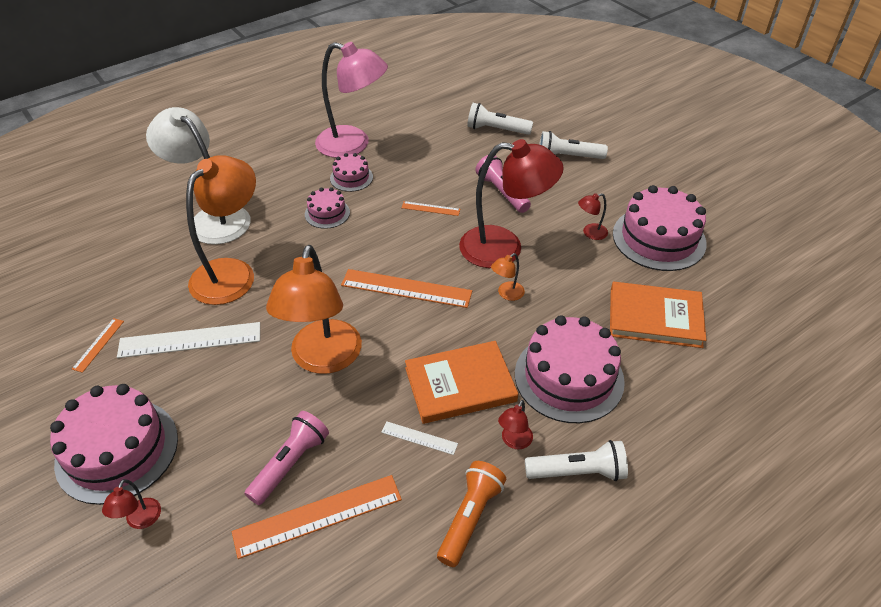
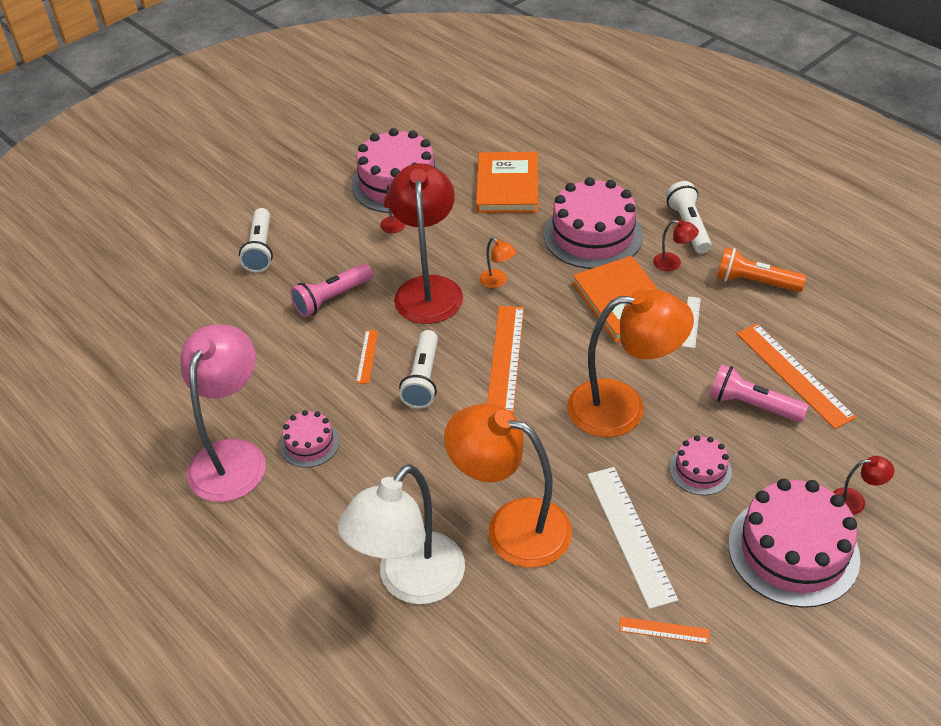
camera: 95 degrees left, 0 degrees up
(327, 213) = (386, 454): pink cake -> pink cake (700, 470)
(496, 129) = (201, 314): white flashlight -> white flashlight (423, 379)

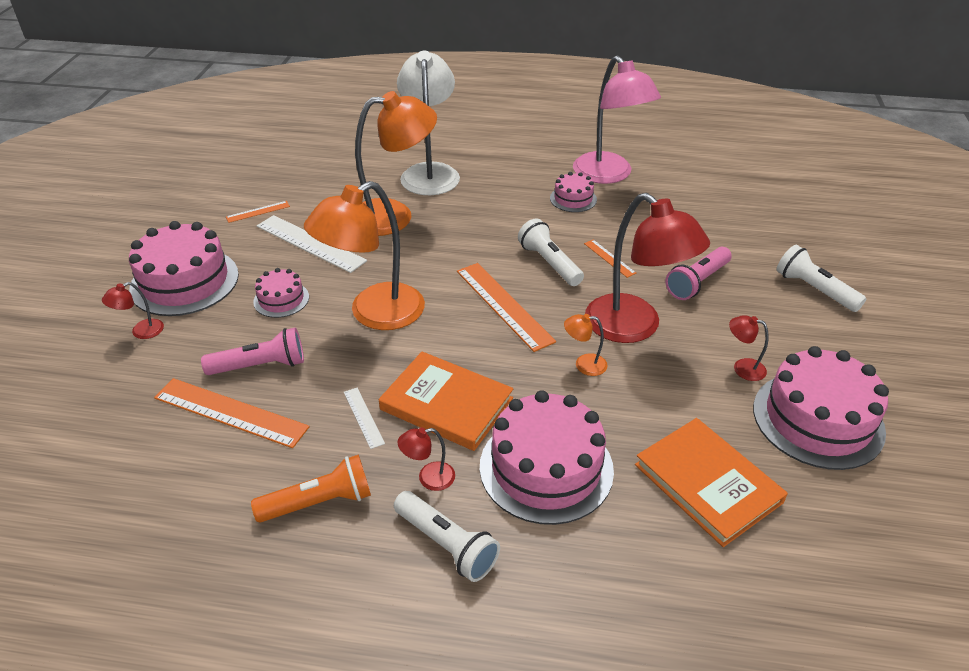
camera: 140 degrees right, 5 degrees down
(331, 298) = (697, 282): pink flashlight -> pink flashlight turned 150 degrees counterclockwise

